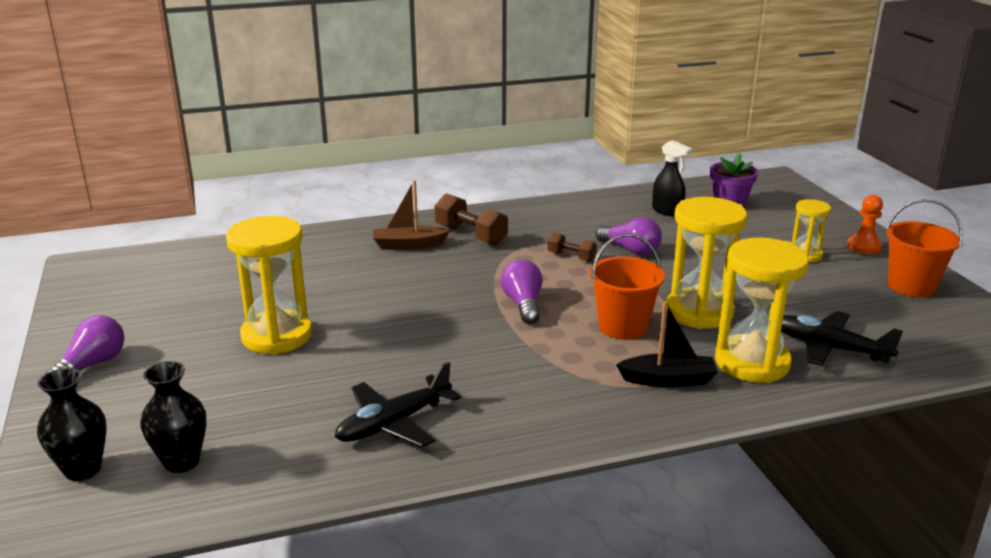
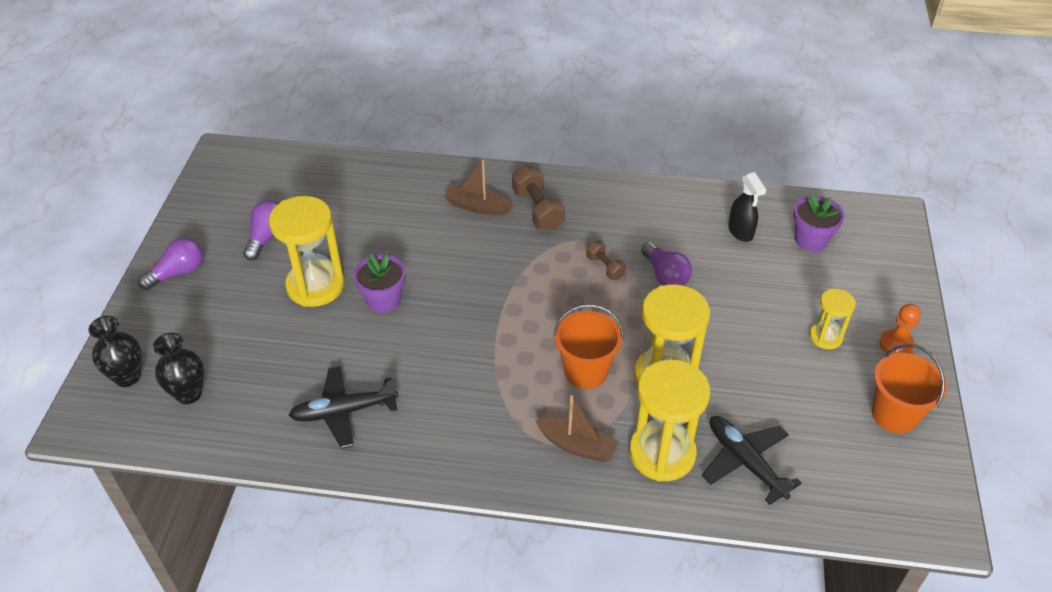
camera: 25 degrees right, 20 degrees up
(365, 328) = (383, 300): none -> purple flower pot
(523, 304) = (522, 315): purple light bulb -> purple light bulb (267, 237)
(668, 380) = (577, 446): black boat -> brown boat

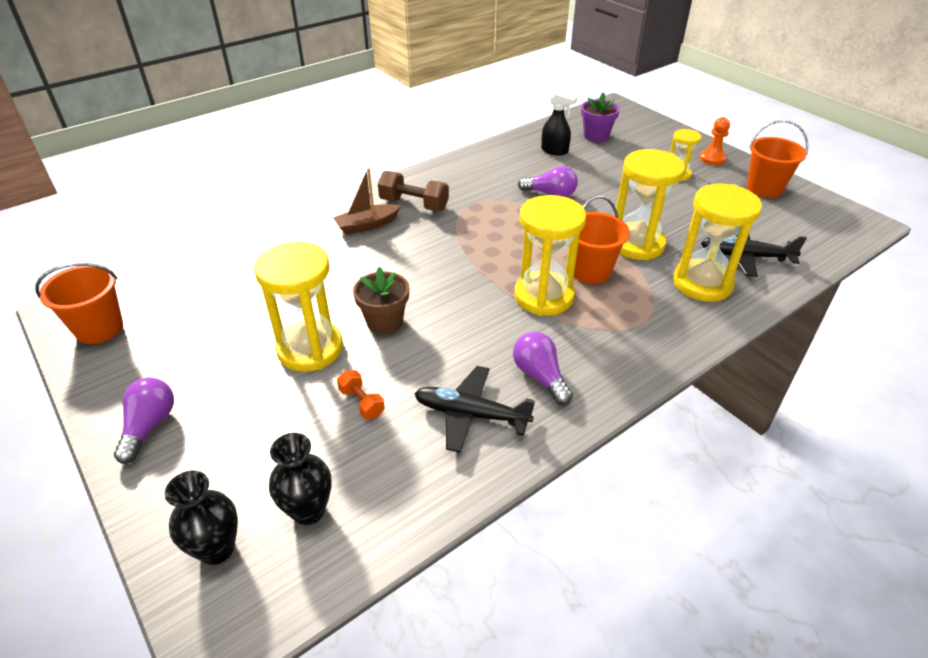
camera: 45 degrees left, 5 degrees down
(226, 180) = (99, 328): none -> orange bucket
(267, 237) = (209, 344): purple light bulb -> purple light bulb (540, 376)
(296, 349) = (361, 402): none -> orange dumbbell
(344, 411) = (471, 414): black plane -> black plane turned 75 degrees clockwise
(383, 300) = (384, 322): purple flower pot -> brown flower pot
(517, 364) = (544, 296): none -> yellow hourglass
(577, 446) = (654, 314): brown boat -> none
(605, 267) = (508, 210): brown dumbbell -> none

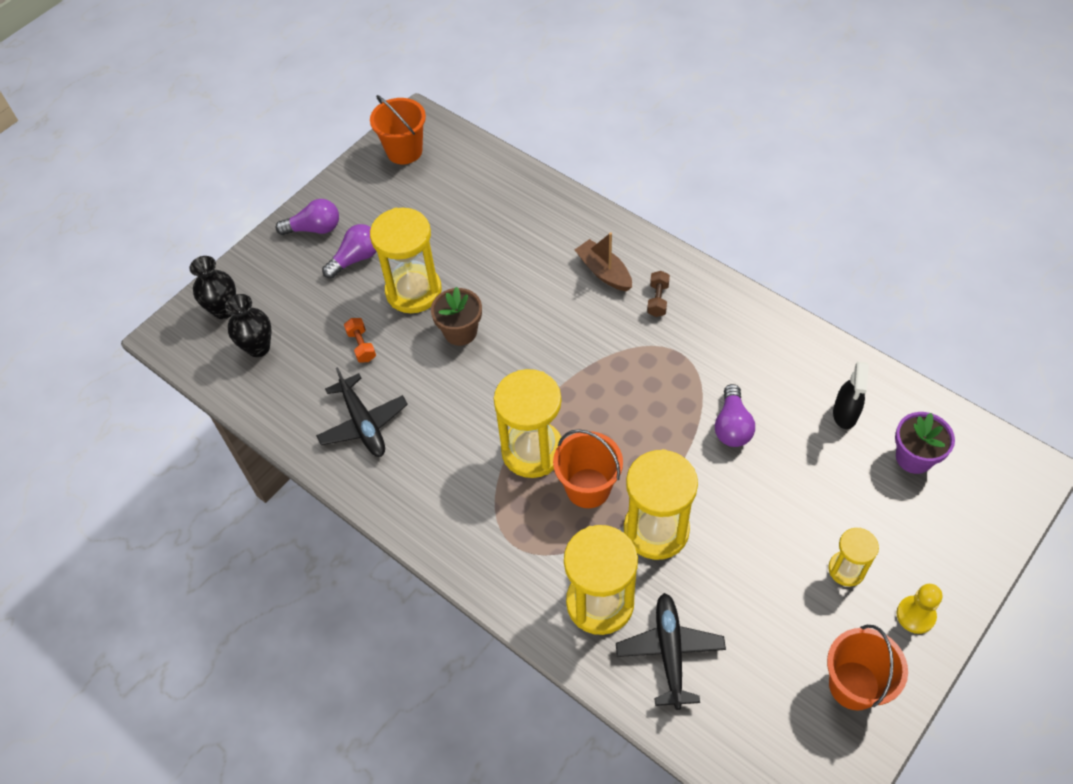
camera: 80 degrees right, 15 degrees up
(361, 402) = (361, 346): orange dumbbell -> orange dumbbell turned 60 degrees counterclockwise
(414, 204) = (657, 300): brown dumbbell -> brown dumbbell, size x0.59
(471, 414) = (363, 423): black plane -> black plane turned 150 degrees clockwise
(540, 376) = (418, 466): purple light bulb -> purple light bulb (355, 259)
(712, 158) = (915, 615): orange pawn -> yellow pawn

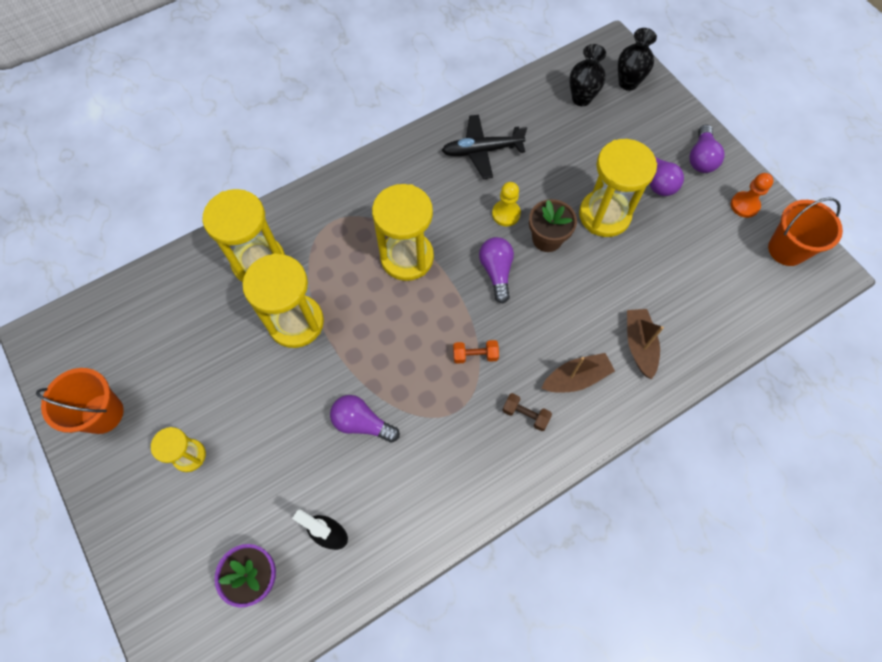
camera: 105 degrees right, 10 degrees up
(361, 346) = (558, 165): orange dumbbell -> orange dumbbell (475, 355)
(363, 187) = (744, 205): none -> orange pawn
(517, 364) = (496, 272): none -> purple light bulb
(550, 234) = (639, 345): none -> brown boat
(588, 488) = (355, 286): orange bucket -> none
(670, 652) = (198, 295): black plane -> none
(915, 615) = (124, 492): yellow pawn -> yellow pawn (506, 214)

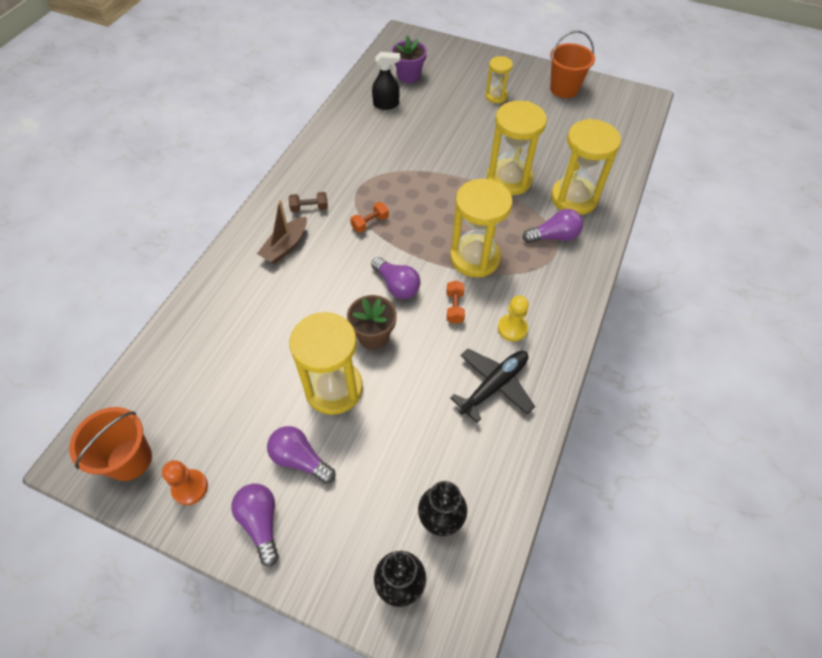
camera: 145 degrees right, 10 degrees down
(362, 423) = (413, 153): purple light bulb -> purple light bulb (554, 236)
(462, 224) = (454, 307): none -> orange dumbbell
(506, 214) = (424, 337): yellow pawn -> yellow pawn (512, 328)
(639, 345) = (246, 293): brown boat -> none

